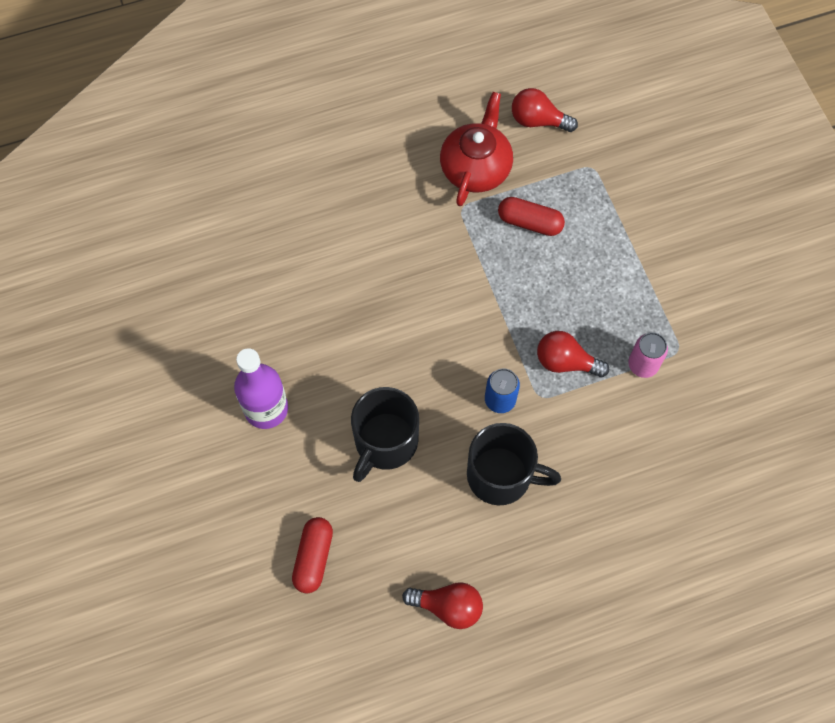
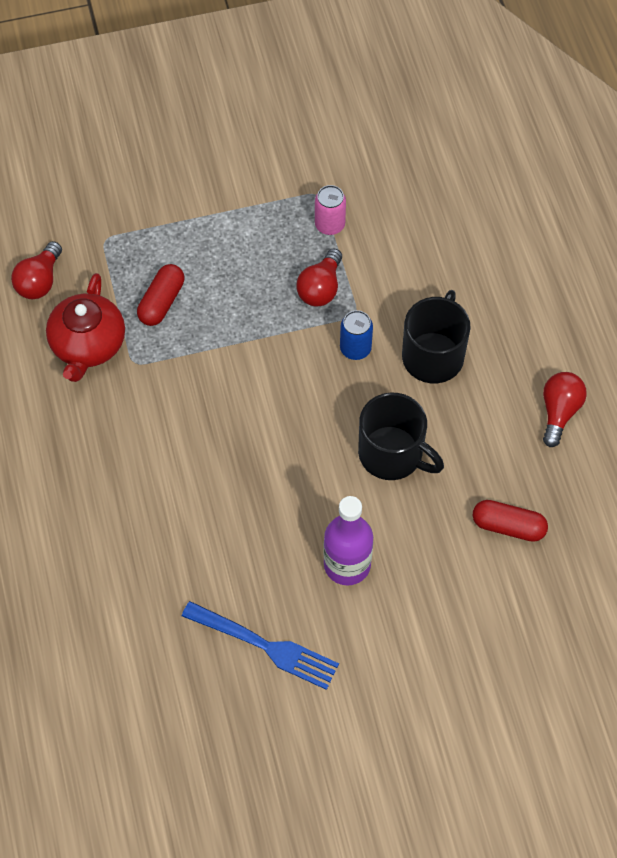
camera: 85 degrees left, 5 degrees down
(184, 345) = (265, 646): none -> blue fork
(476, 168) = (88, 344): red teapot -> red teapot turned 105 degrees counterclockwise

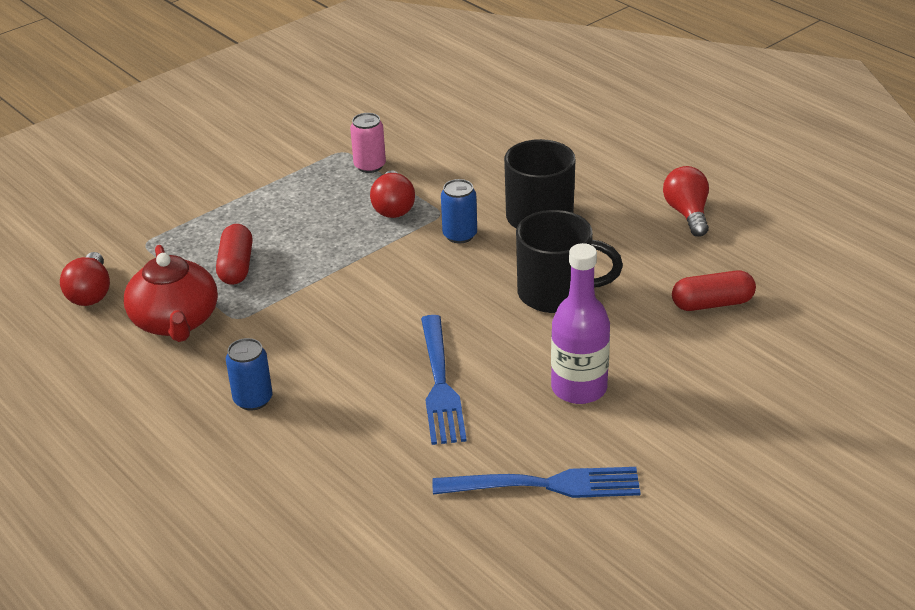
camera: 25 degrees left, 25 degrees down
(105, 457) = (253, 399): none -> blue can
(247, 509) = (440, 384): none -> blue fork

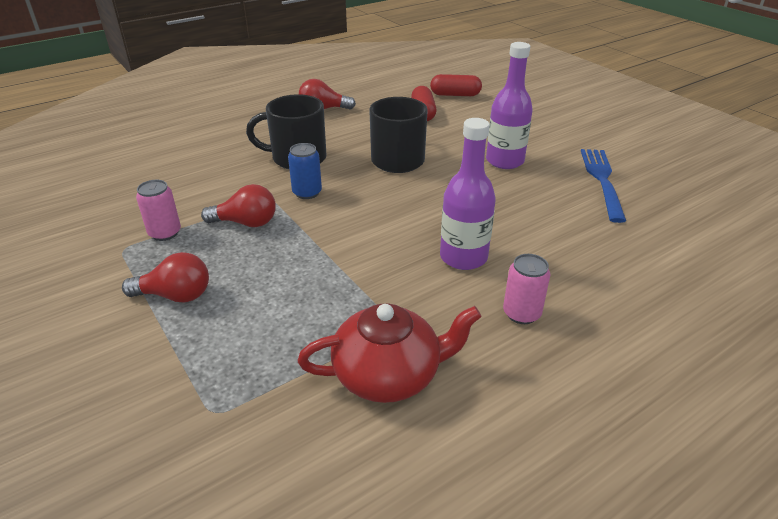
camera: 85 degrees left, 0 degrees up
(91, 293) = (308, 466): red light bulb -> red light bulb (175, 295)
(236, 266) = (300, 326): red capsule -> red capsule (455, 95)
(253, 399) = (521, 313): blue can -> pink can
(345, 357) = (463, 257): none -> purple bottle
(440, 384) = (499, 213): blue fork -> none

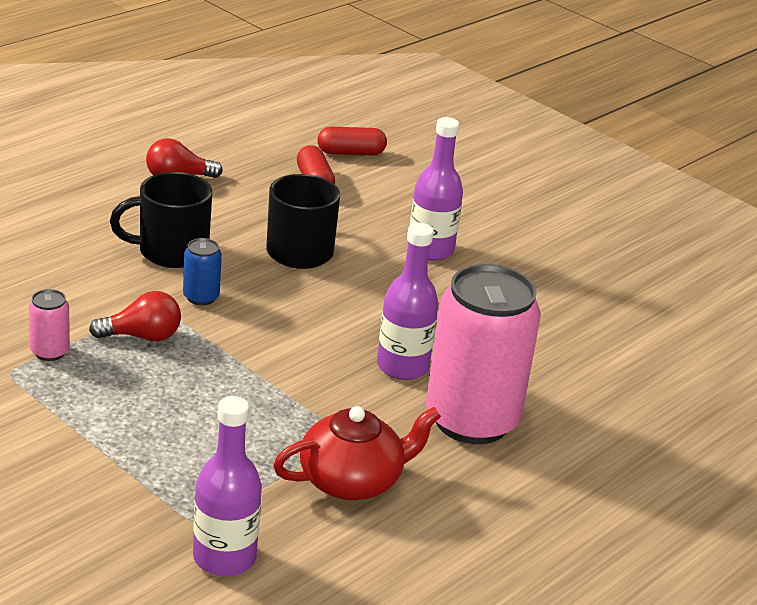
camera: 15 degrees left, 5 degrees down
(175, 295) = (100, 419): red light bulb -> none
(225, 464) = (224, 558): none -> purple bottle
(521, 313) = (471, 420): pink can -> pink can, size x2.43
(602, 180) = (546, 272): blue fork -> none

